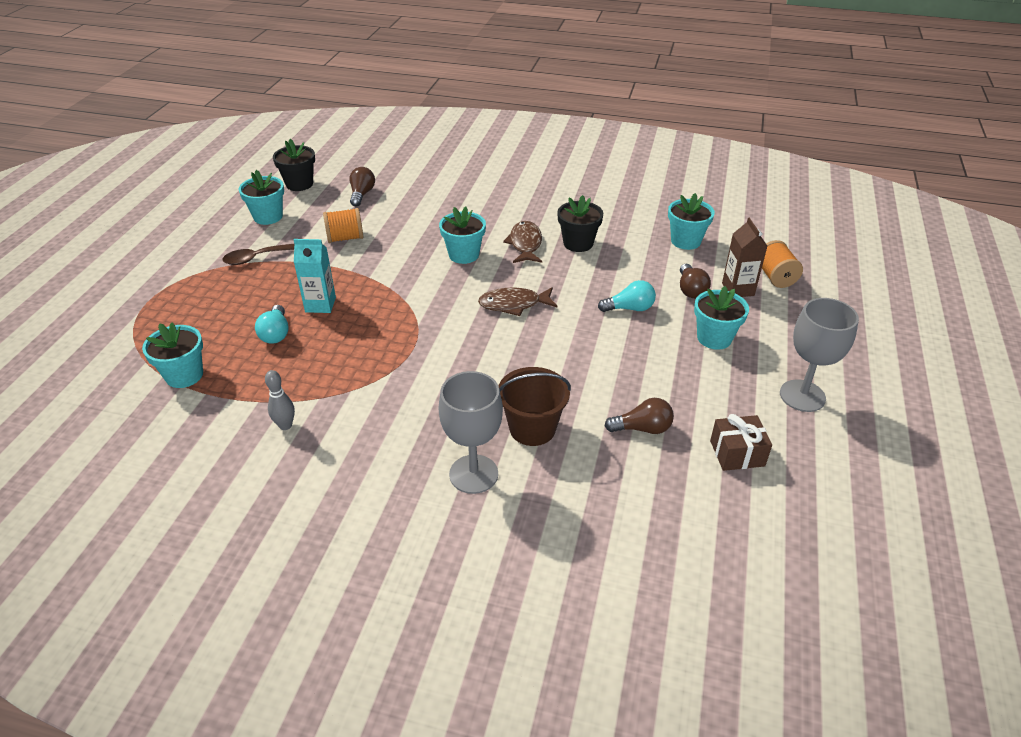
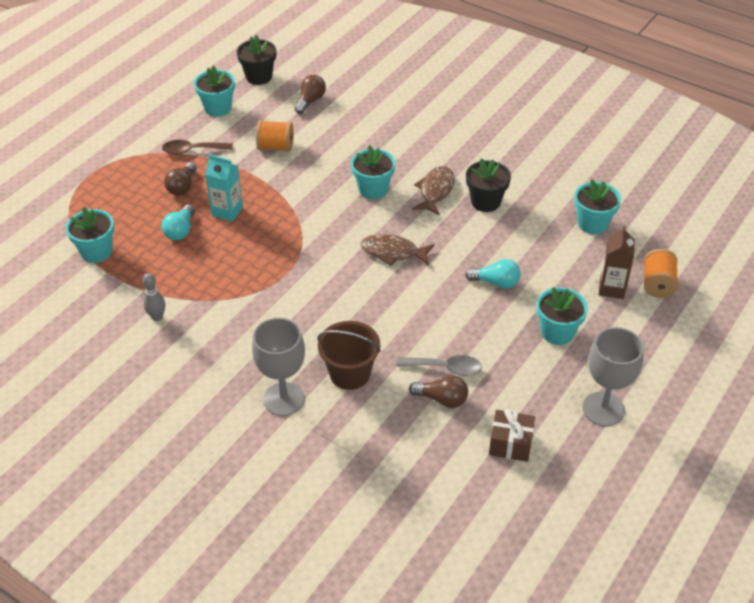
camera: 20 degrees right, 5 degrees up
(628, 397) = (445, 368): none -> grey spoon
(690, 290) = (565, 278): brown light bulb -> brown light bulb (182, 187)

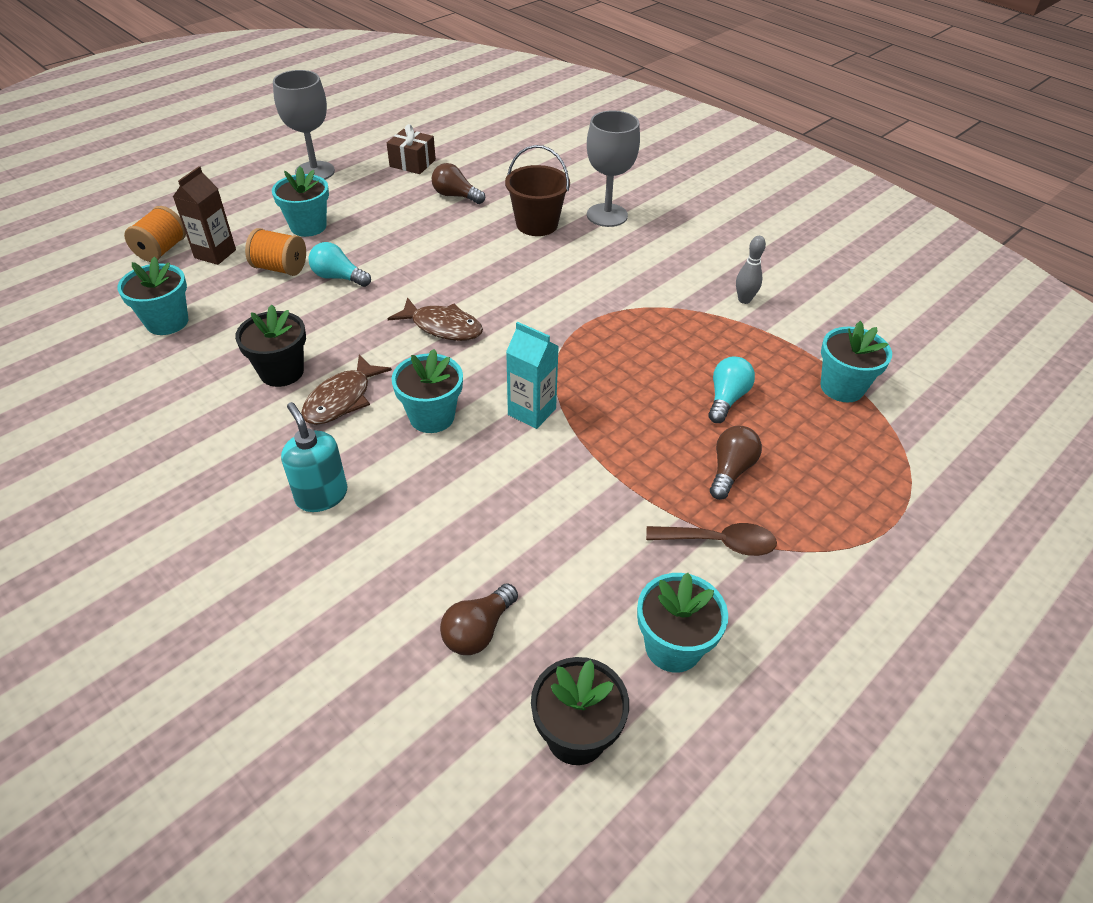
camera: 170 degrees left, 0 degrees up
(227, 211) = (658, 417): turquoise carton -> turquoise carton (532, 412)
(276, 147) = (568, 524): orange spool -> orange spool (280, 268)
(415, 140) = (321, 495): none -> turquoise soap dispenser
(445, 368) = (440, 216): grey spoon -> none

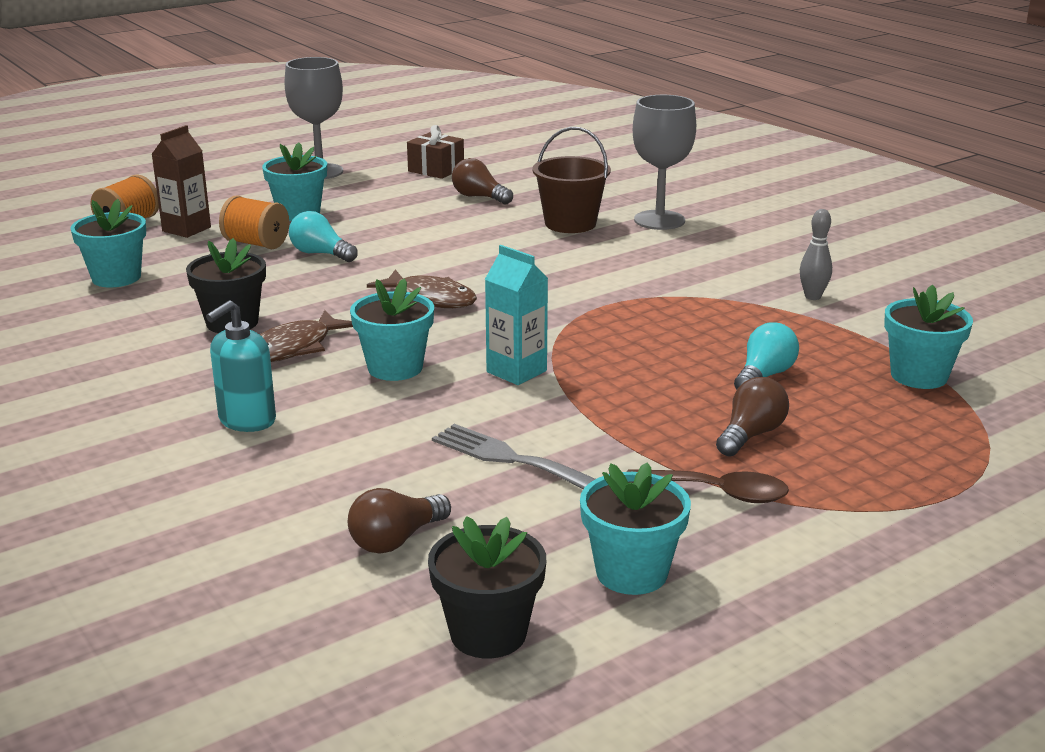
camera: 10 degrees right, 20 degrees down
(321, 495) = (246, 420): turquoise soap dispenser -> turquoise soap dispenser turned 120 degrees counterclockwise
(550, 520) = (511, 459): none -> grey fork

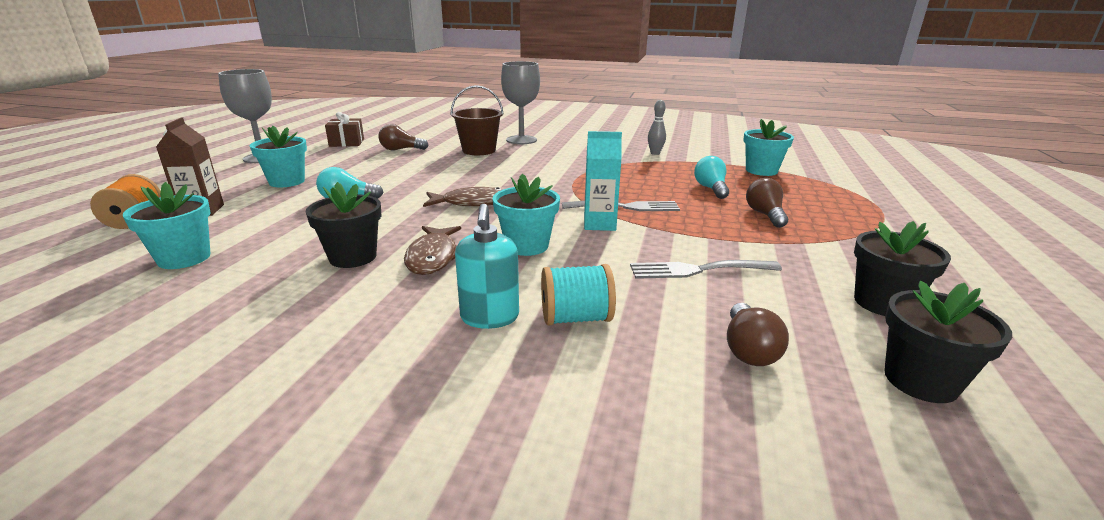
camera: 40 degrees left, 0 degrees up
(256, 243) = (283, 205): orange spool -> none
(310, 451) = (576, 318): none -> turquoise spool
(591, 362) = (626, 207): none -> grey fork
(631, 573) = (882, 303): turquoise flower pot -> black flower pot
(718, 493) = (816, 245): brown spoon -> none

